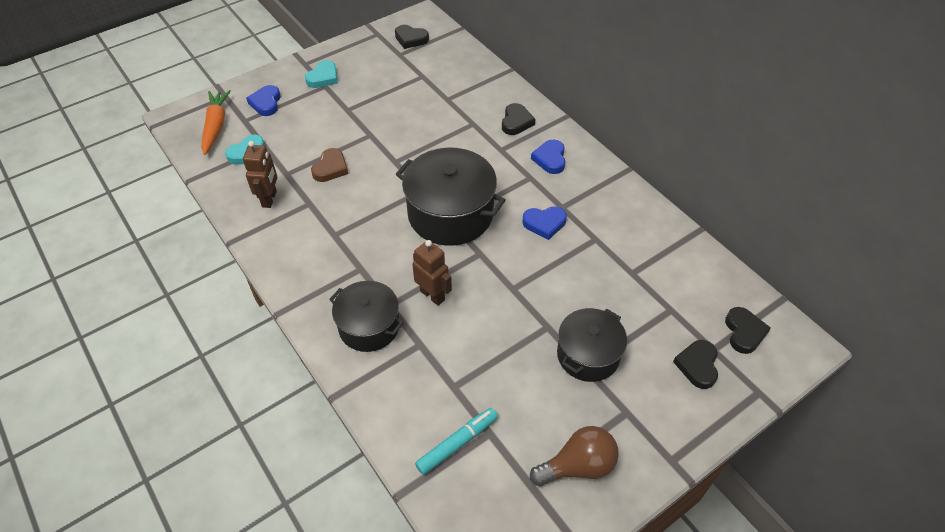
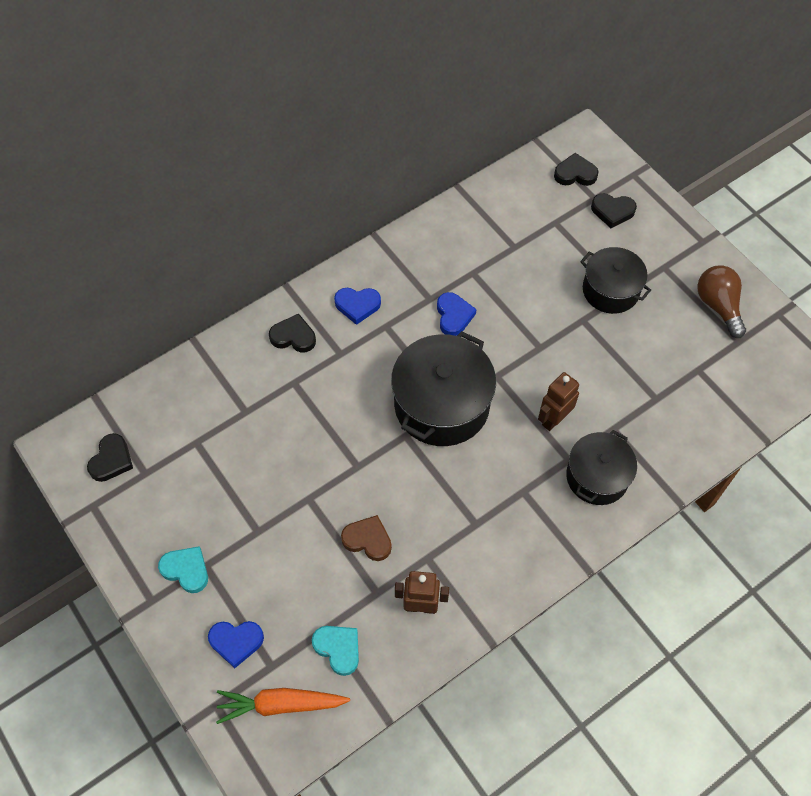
camera: 90 degrees left, 10 degrees up
(457, 443) = (712, 395): turquoise marker -> none

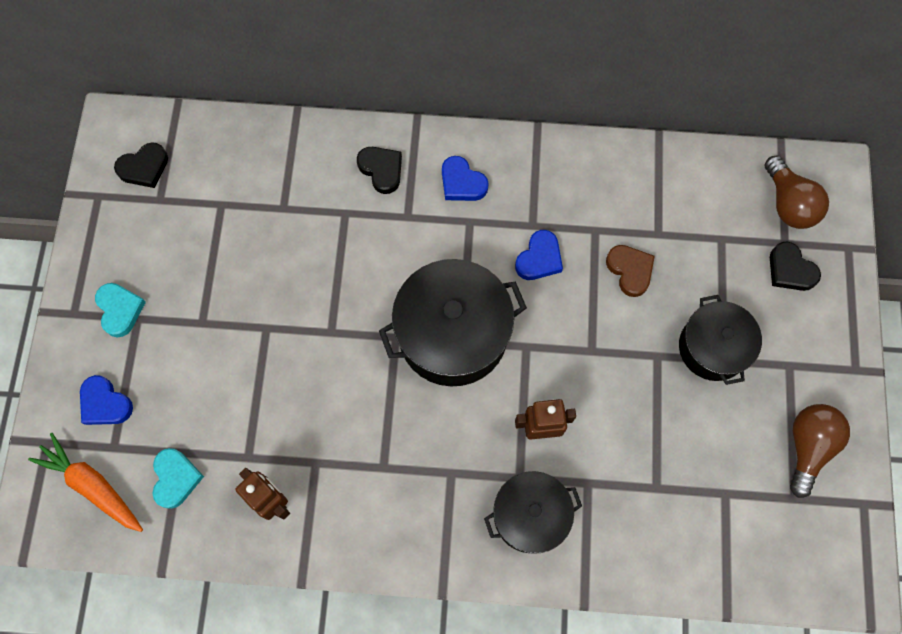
camera: 40 degrees right, 10 degrees up
(368, 540) = (281, 405): brown heart -> brown heart (630, 270)
(575, 174) = (788, 204): black heart -> brown light bulb

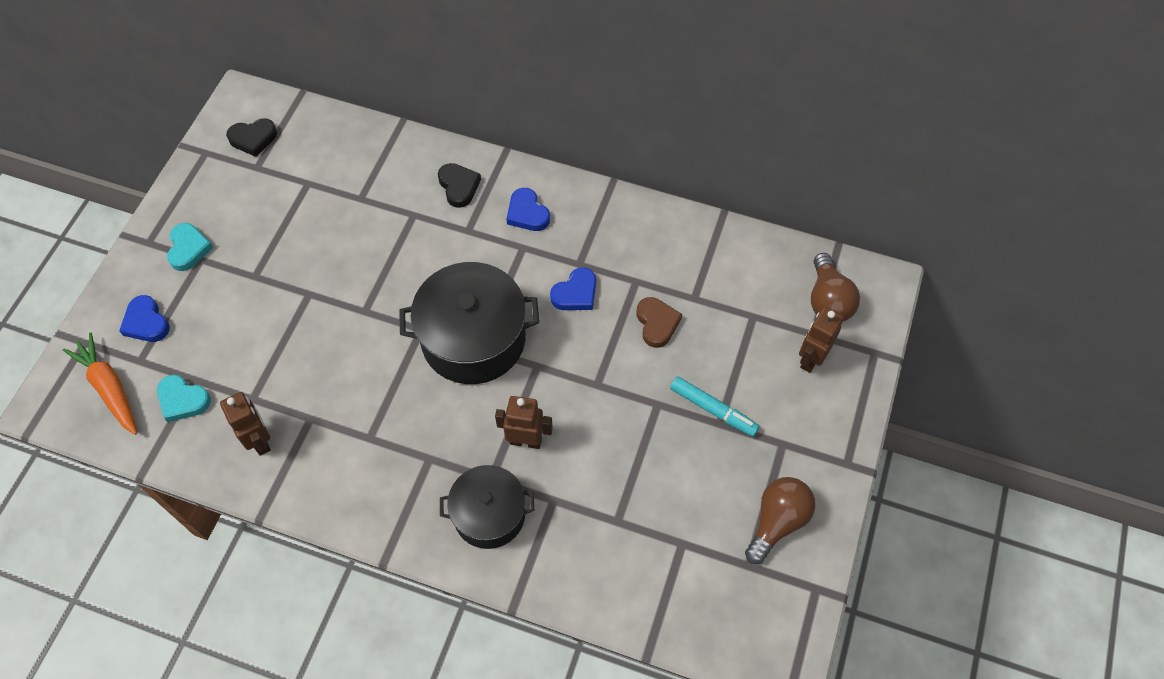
camera: 15 degrees right, 10 degrees down
(176, 478) = (183, 400): turquoise heart -> turquoise heart turned 105 degrees clockwise
(712, 347) = (713, 409): black pot -> turquoise marker
(790, 270) = (811, 359): black heart -> brown robot

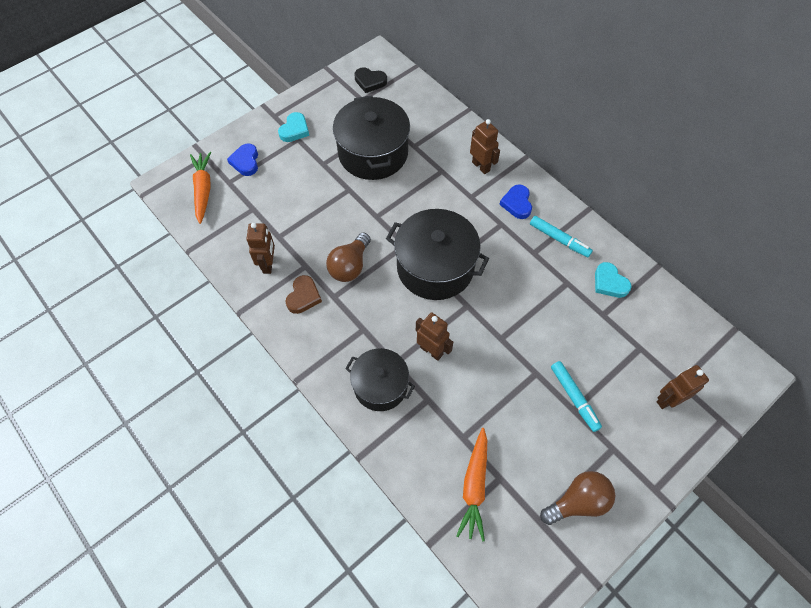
camera: 30 degrees right, 0 degrees up
(183, 400) = (239, 217): turquoise heart -> turquoise heart (609, 283)
(313, 232) = (373, 153): none -> black pot
(459, 186) = (481, 166): black heart -> brown robot
(575, 293) = (520, 271): blue heart -> none
(599, 234) = (559, 239): none -> turquoise marker
(657, 323) = (566, 318): brown heart -> brown heart (303, 296)
(659, 568) = (474, 486): none -> orange carrot
(828, 300) = (704, 365): brown light bulb -> brown light bulb (350, 266)

